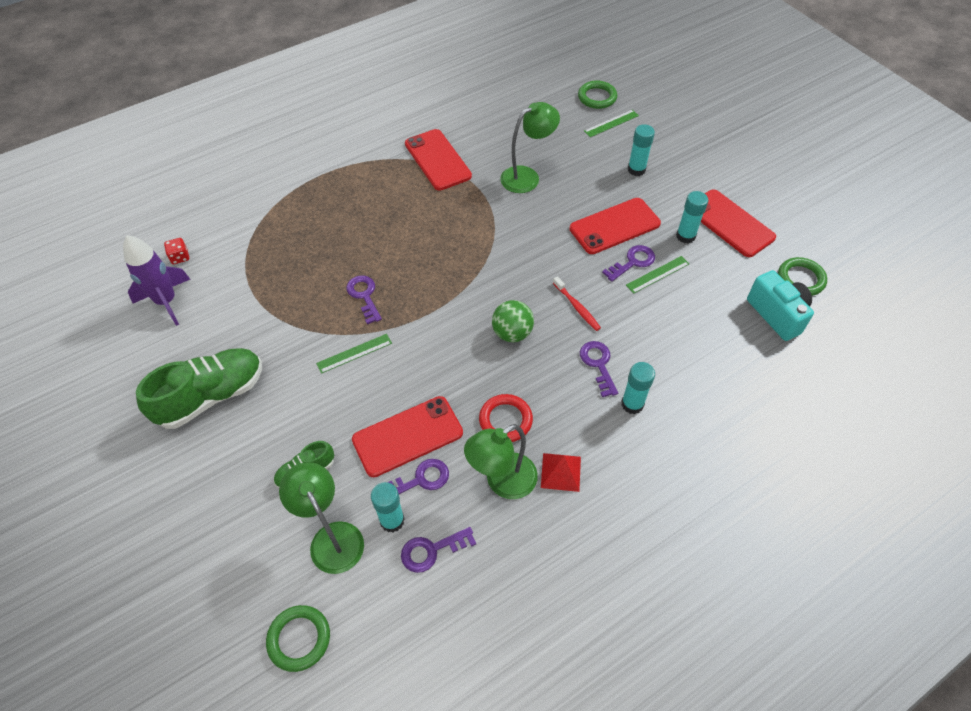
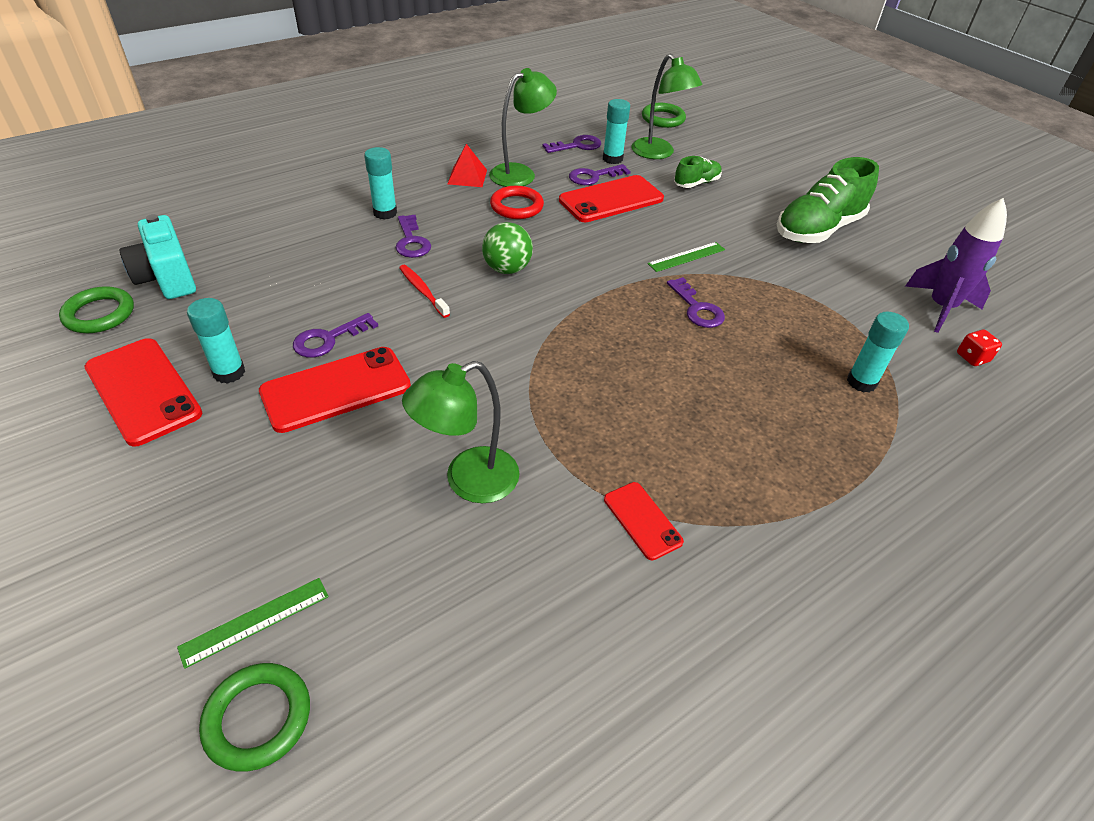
camera: 175 degrees right, 10 degrees down
(437, 160) = (642, 520): red phone -> red phone, size x0.54
(636, 170) = (253, 494): turquoise glue stick -> turquoise glue stick (861, 382)
(657, 274) = (300, 323): green ruler -> none

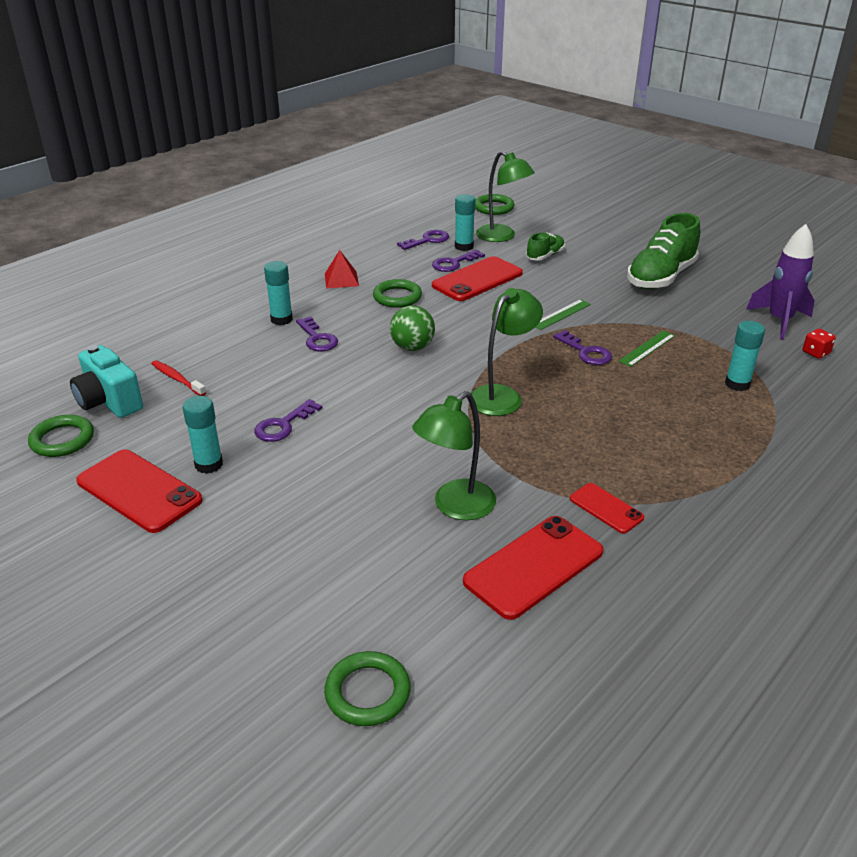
camera: 10 degrees left, 10 degrees down
(255, 621) = (330, 632): green ruler -> green ruler (647, 348)
(336, 389) = (310, 461): red phone -> red phone (534, 566)
(422, 291) = (347, 375): red toothbrush -> red toothbrush (177, 379)
(516, 206) = (397, 297): red ring -> green ring
(520, 173) = (388, 270): green lamp -> green lamp (502, 395)

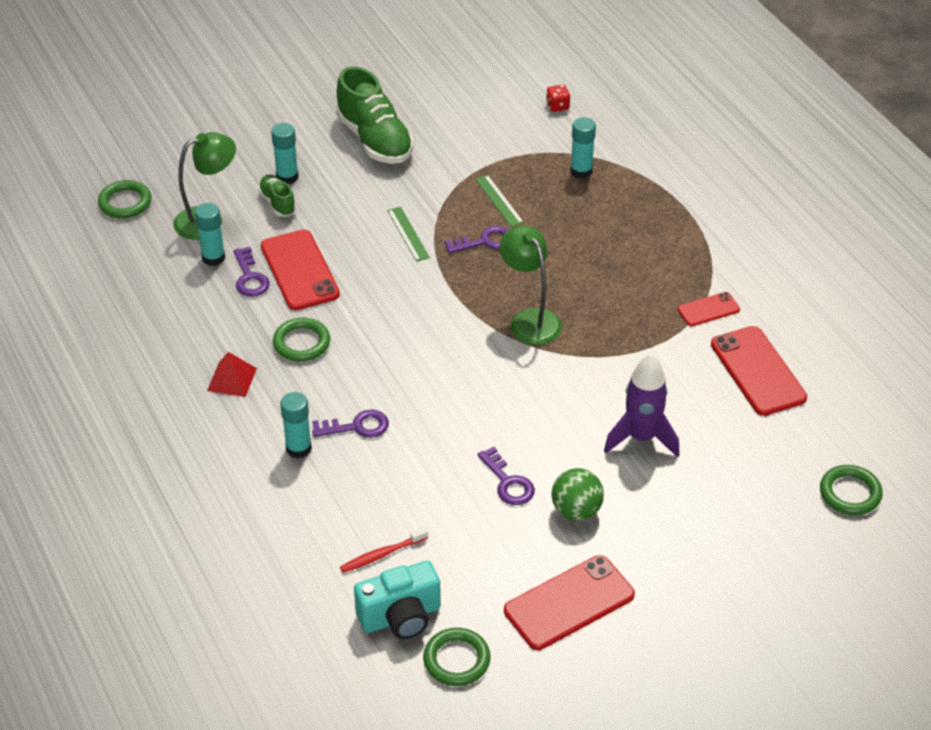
camera: 70 degrees left, 10 degrees up
(209, 464) = (549, 547): turquoise glue stick -> turquoise glue stick (287, 177)
(412, 347) = (413, 357): green ball -> green ball (576, 510)
(427, 240) = (177, 282): purple key -> none
(455, 507) = (673, 395): green lamp -> none
(779, 321) = (497, 102): purple rocket -> purple rocket (641, 438)

